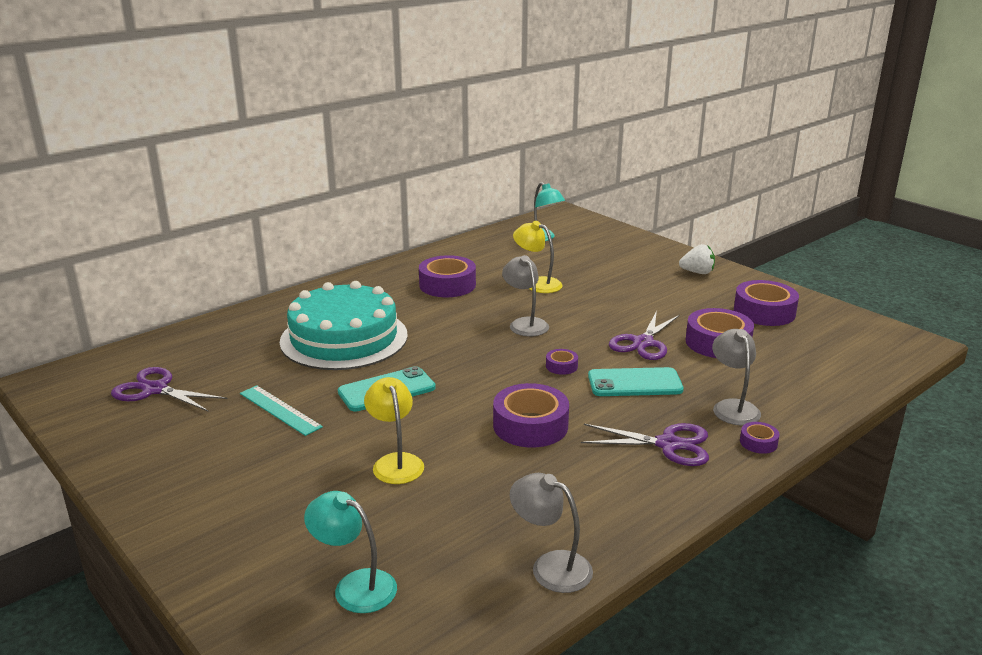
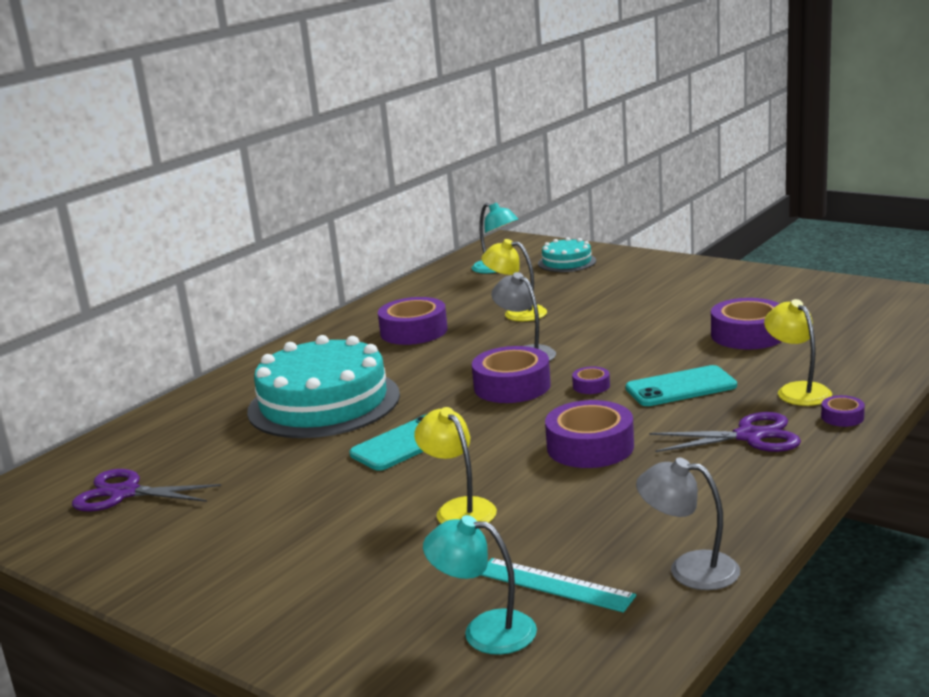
camera: 10 degrees left, 5 degrees down
(280, 410) = (291, 485): turquoise ruler -> turquoise ruler (555, 585)
(602, 242) = (567, 262): none -> turquoise cake
(643, 343) = (668, 349): purple scissors -> none
(697, 272) = (688, 274): white strawberry -> none
(732, 407) = (797, 390): grey lamp -> yellow lamp
(764, 312) = (780, 298): purple tape -> purple tape (512, 386)

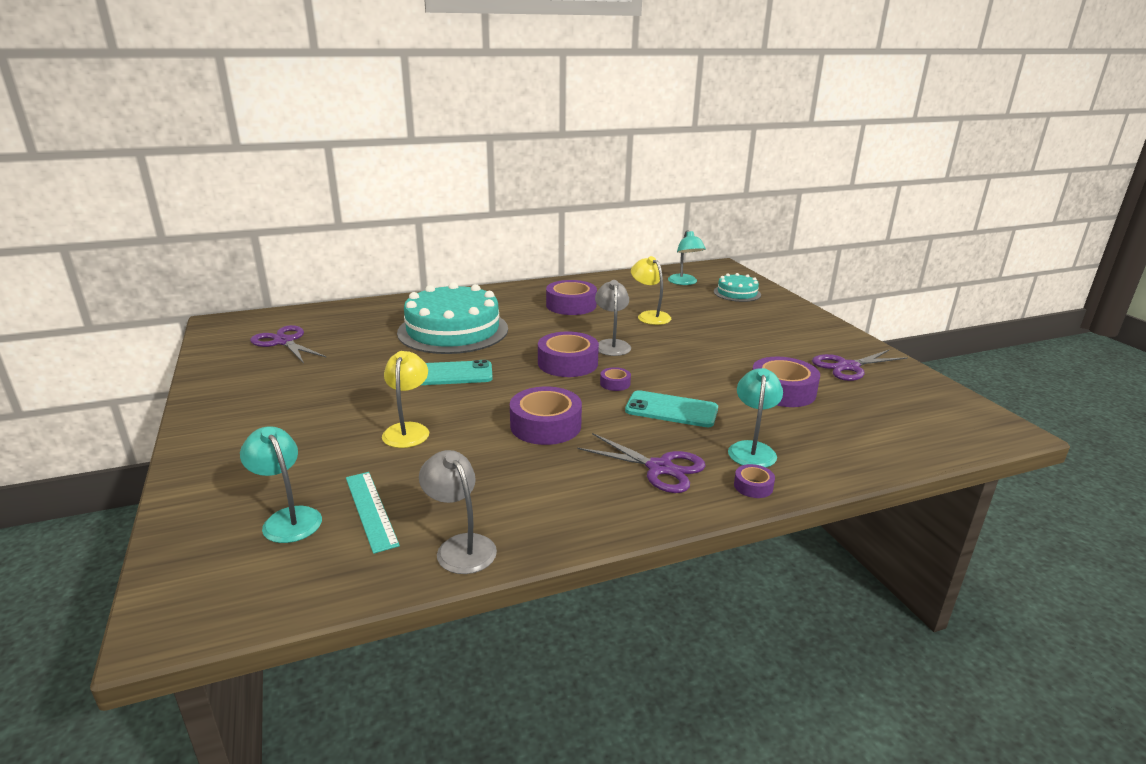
camera: 30 degrees right, 5 degrees up
(769, 294) = (848, 367): none -> purple scissors
(797, 390) = (752, 449): yellow lamp -> turquoise lamp

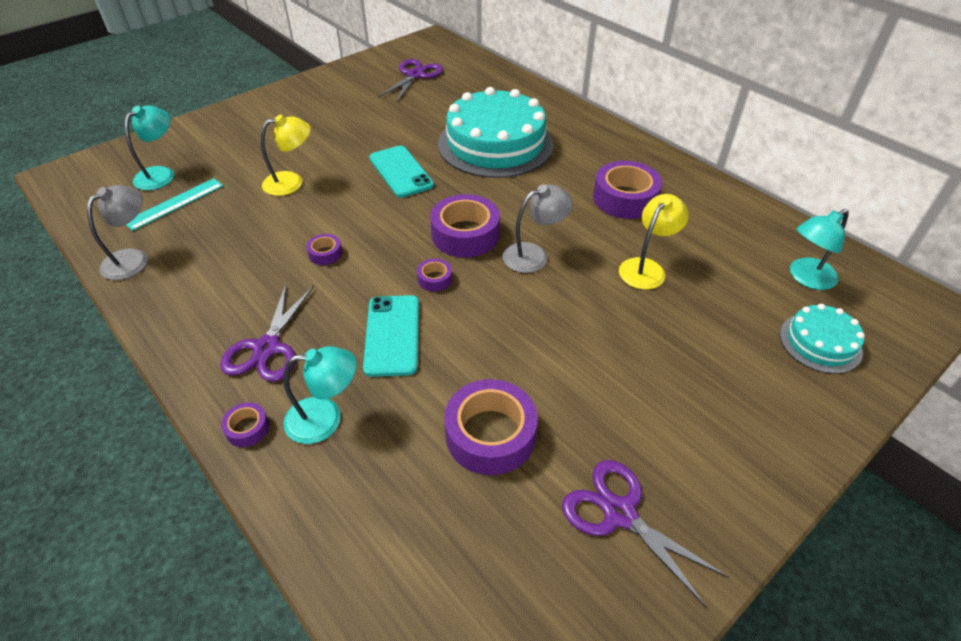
camera: 70 degrees right, 20 degrees up
(545, 425) = (325, 253): purple tape -> purple tape, size x0.47

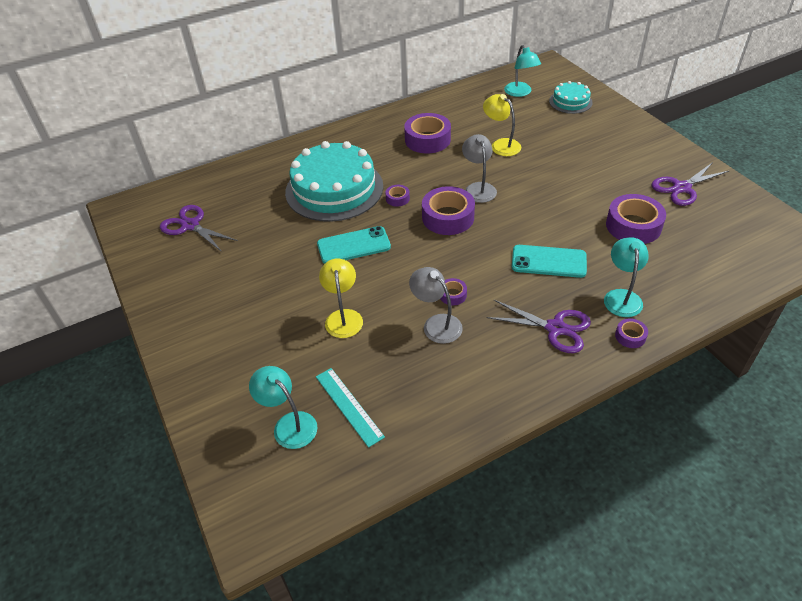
camera: 75 degrees left, 0 degrees up
(133, 259) = (430, 430): grey lamp -> grey lamp (436, 324)
(435, 279) = (494, 237): purple tape -> purple tape (397, 198)

